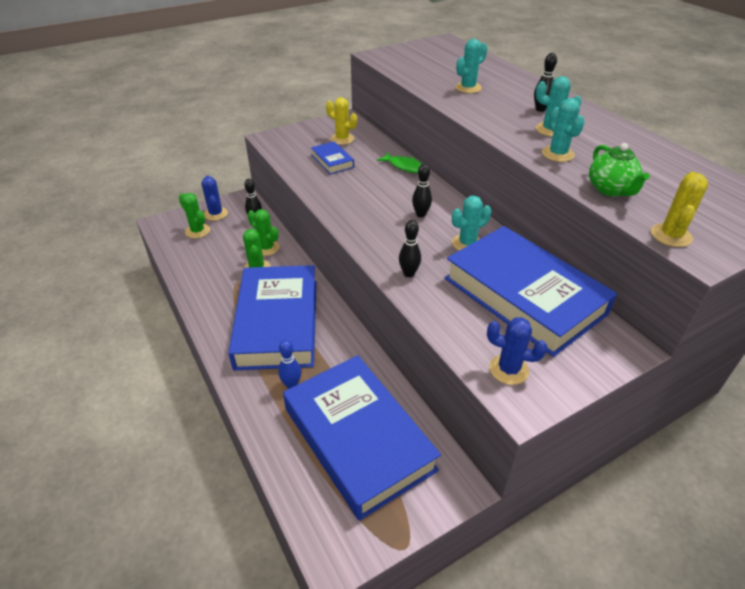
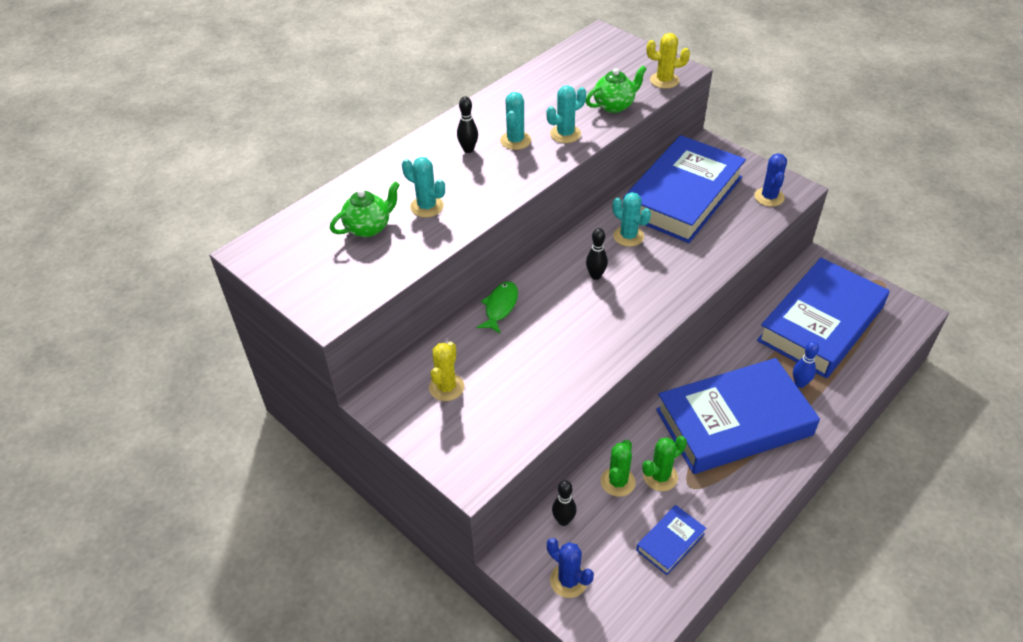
camera: 105 degrees left, 5 degrees up
(197, 231) = (618, 584): green cactus -> none
(216, 214) = (568, 580): blue cactus -> blue cactus turned 75 degrees clockwise
(332, 161) = (512, 381): blue book -> blue book (670, 542)
(409, 273) = (695, 267): black bowling pin -> none
(452, 69) = (368, 227): none -> green teapot

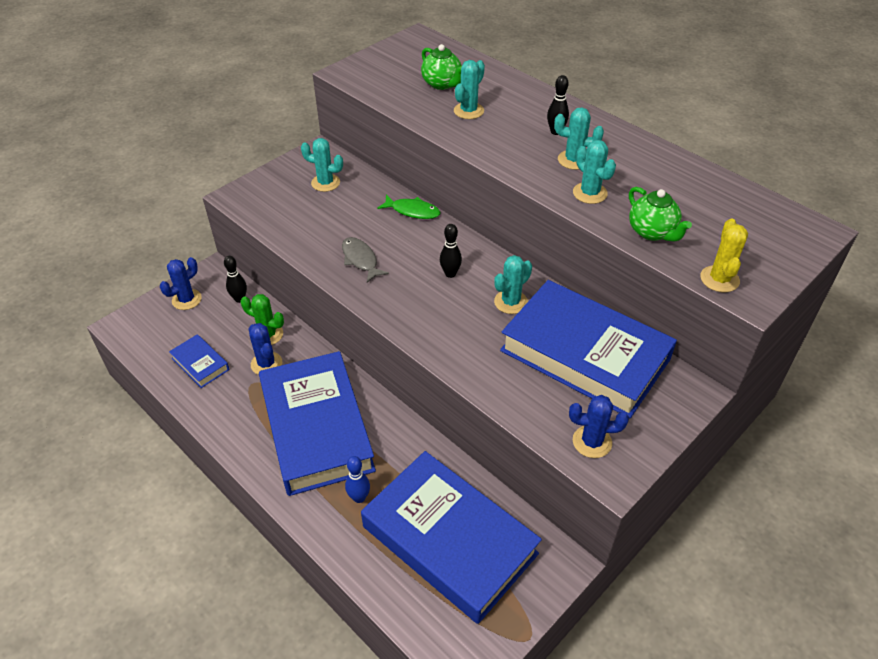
camera: 90 degrees right, 0 degrees up
(446, 387) = (325, 183): yellow cactus -> turquoise cactus
(581, 344) = (360, 259): none -> grey fish
(660, 476) = (266, 364): green cactus -> blue cactus

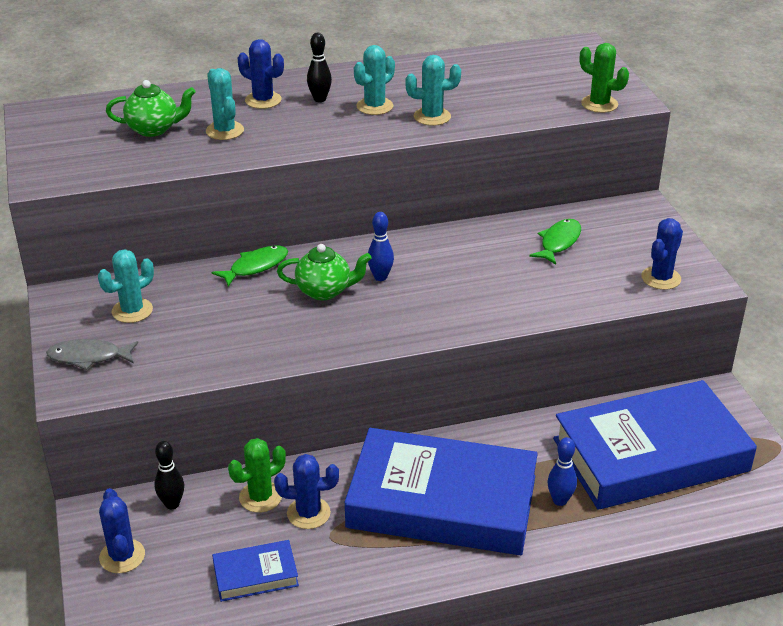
camera: 60 degrees left, 10 degrees down
(360, 259) = (298, 328): grey fish -> grey fish (89, 357)
(450, 274) = (380, 277): black bowling pin -> blue bowling pin
(510, 302) = (455, 256): turquoise cactus -> none
(526, 109) = (263, 100): none -> blue cactus
(584, 355) = (558, 242): blue book -> green fish
(652, 232) = (515, 109): green teapot -> green teapot (324, 291)
(719, 279) = (599, 104): yellow cactus -> green cactus

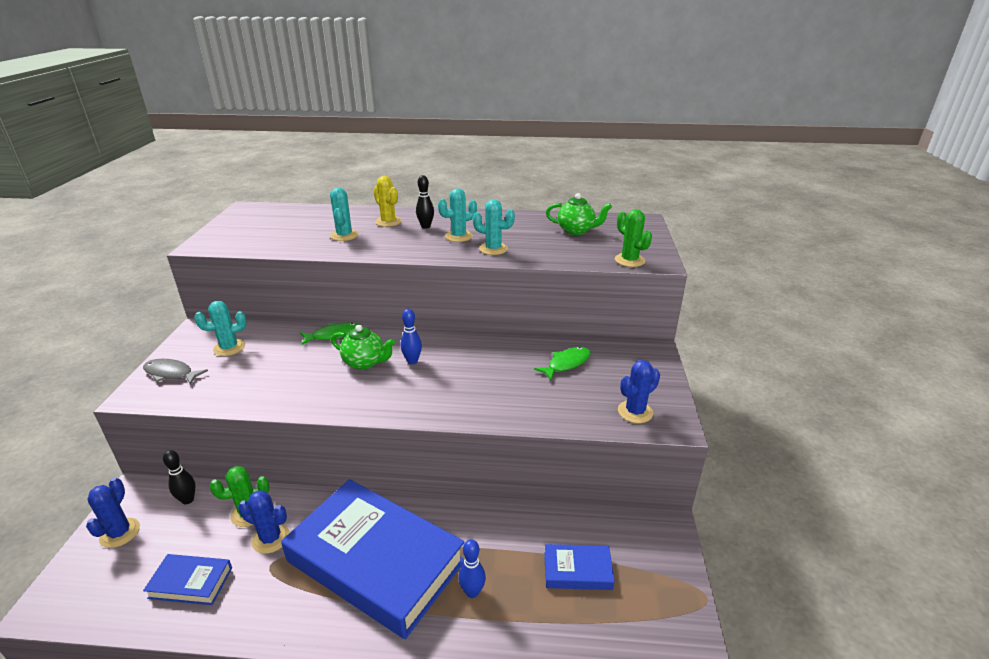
camera: 20 degrees right, 5 degrees down
(154, 129) = (302, 227): green teapot -> green teapot (576, 230)
(263, 100) = (388, 222): blue cactus -> yellow cactus
(650, 455) = (577, 570): blue book -> blue book, size x0.42

